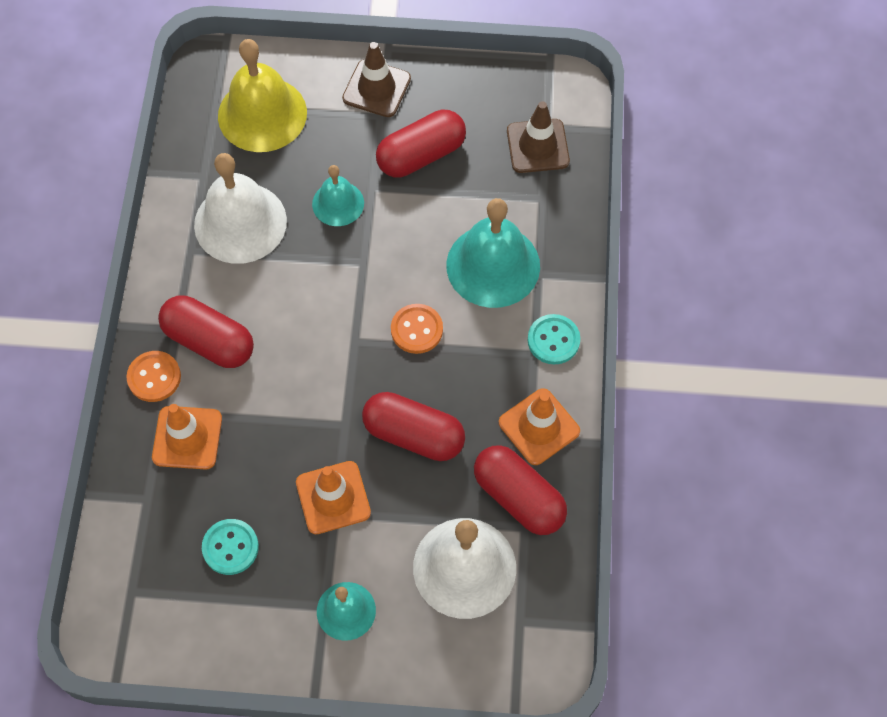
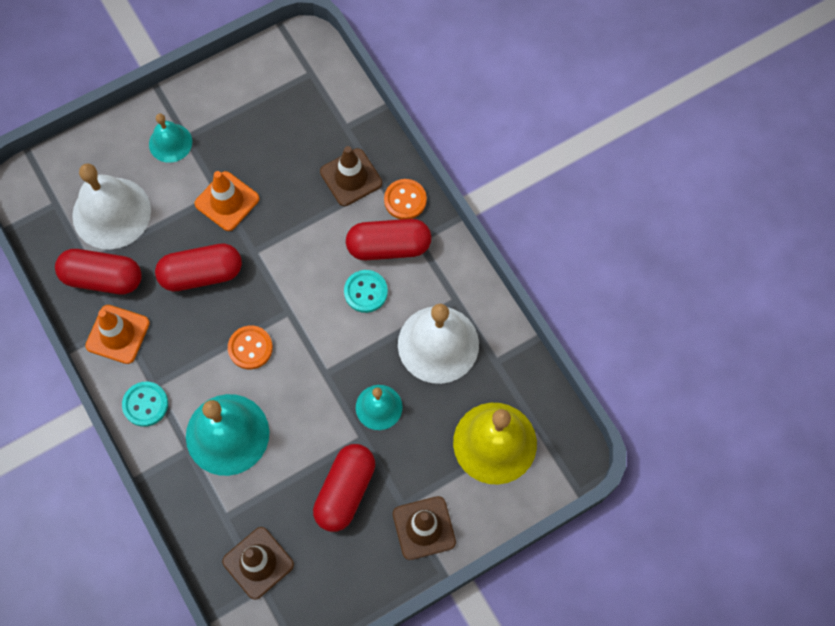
camera: 145 degrees right, 5 degrees up
(187, 438) = (351, 177): orange traffic cone -> brown traffic cone
(230, 547) = (270, 133): turquoise button -> turquoise button (365, 292)

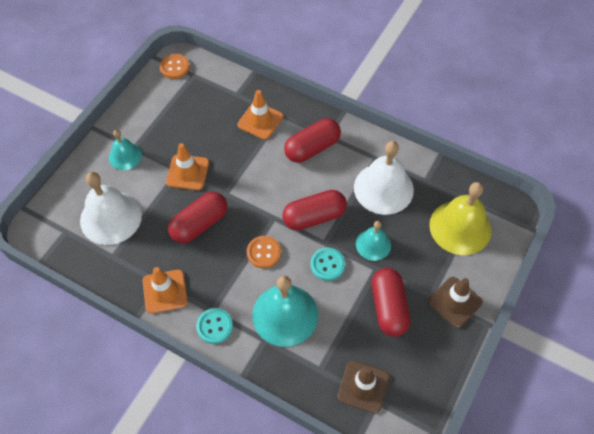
camera: 30 degrees left, 10 degrees down
(103, 278) = (130, 261): red capsule -> red capsule (314, 217)
(351, 177) = (260, 121): brown traffic cone -> orange traffic cone
(365, 292) = (316, 181): turquoise button -> turquoise button (327, 264)
(405, 200) = (303, 117): orange button -> orange button (174, 67)

